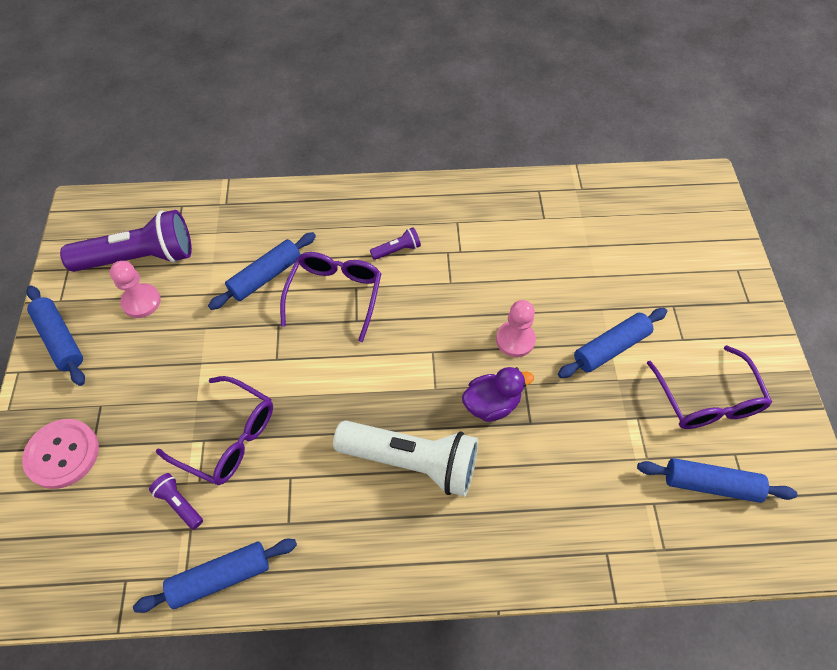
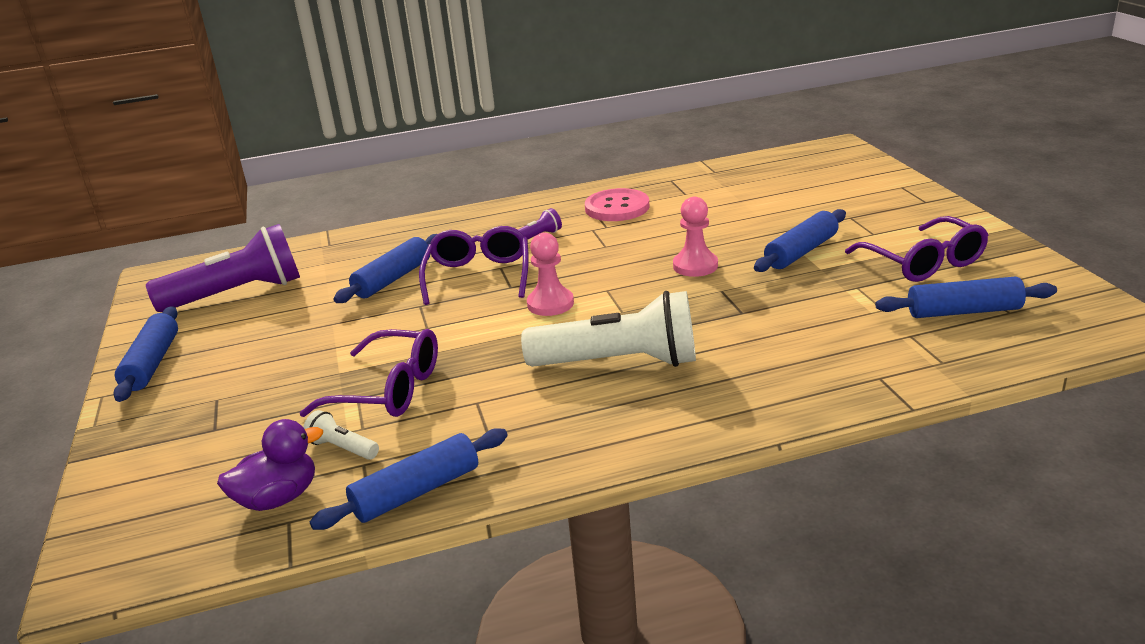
camera: 10 degrees left, 30 degrees down
(60, 339) = (152, 363): blue rolling pin -> blue rolling pin turned 45 degrees clockwise
(62, 454) = (176, 443): pink button -> pink button (617, 207)
(141, 302) = (248, 321): pink pawn -> pink pawn (550, 304)
(179, 503) = (342, 448): purple flashlight -> white flashlight
(491, 404) = (691, 309): purple duck -> purple duck (278, 498)

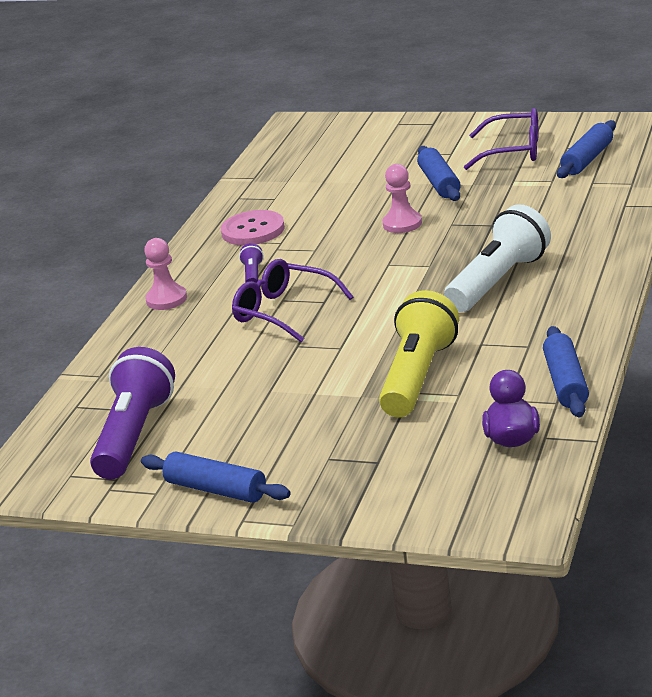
camera: 55 degrees left, 0 degrees up
(342, 448) = (476, 405): white flashlight -> none
(389, 390) = (418, 376): purple glasses -> yellow flashlight
(393, 279) = (228, 351): blue rolling pin -> none
(550, 304) = (377, 290): pink pawn -> pink pawn (166, 299)

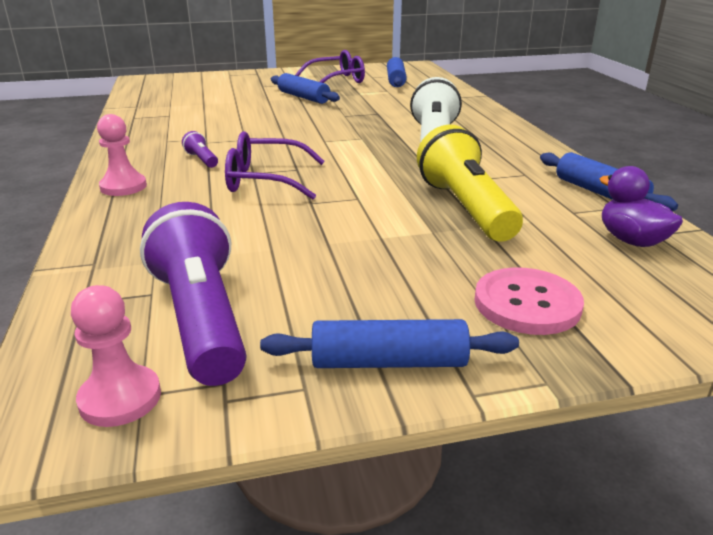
camera: 35 degrees left, 0 degrees up
(253, 230) = (169, 133): pink button -> pink button (527, 303)
(402, 224) = (304, 118): pink pawn -> pink pawn (120, 398)

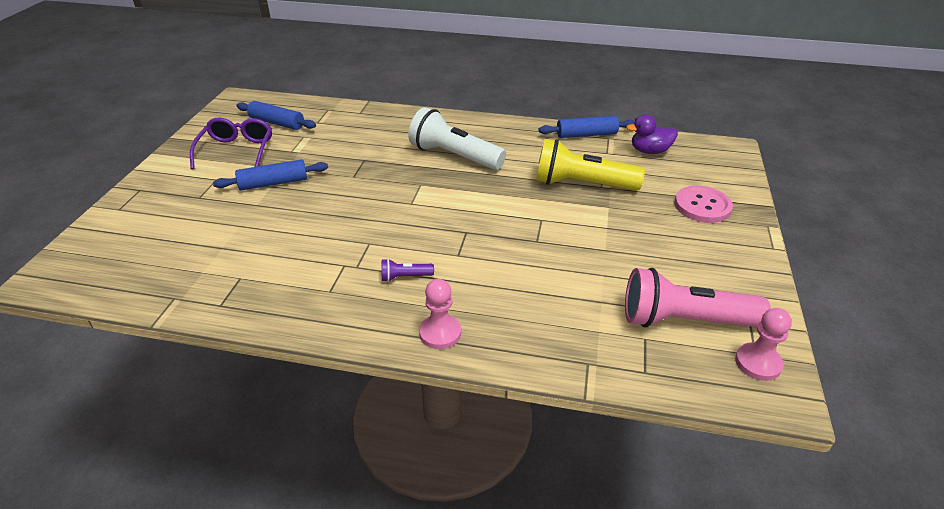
camera: 65 degrees left, 10 degrees up
(201, 319) = (684, 320): purple flashlight -> pink flashlight
(264, 180) = (479, 252): purple glasses -> none
(388, 362) = (743, 264): blue rolling pin -> none

